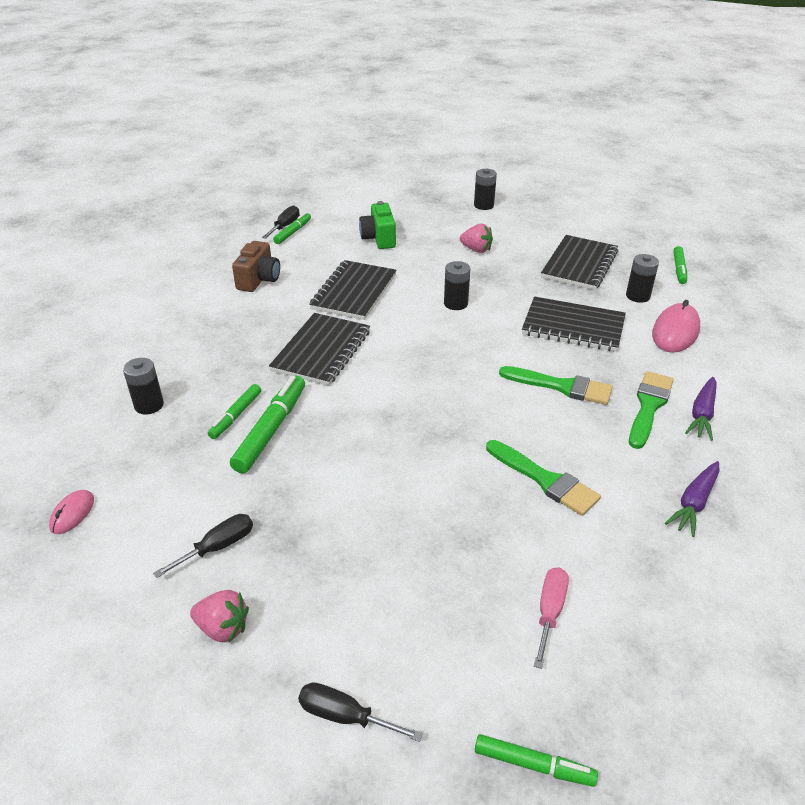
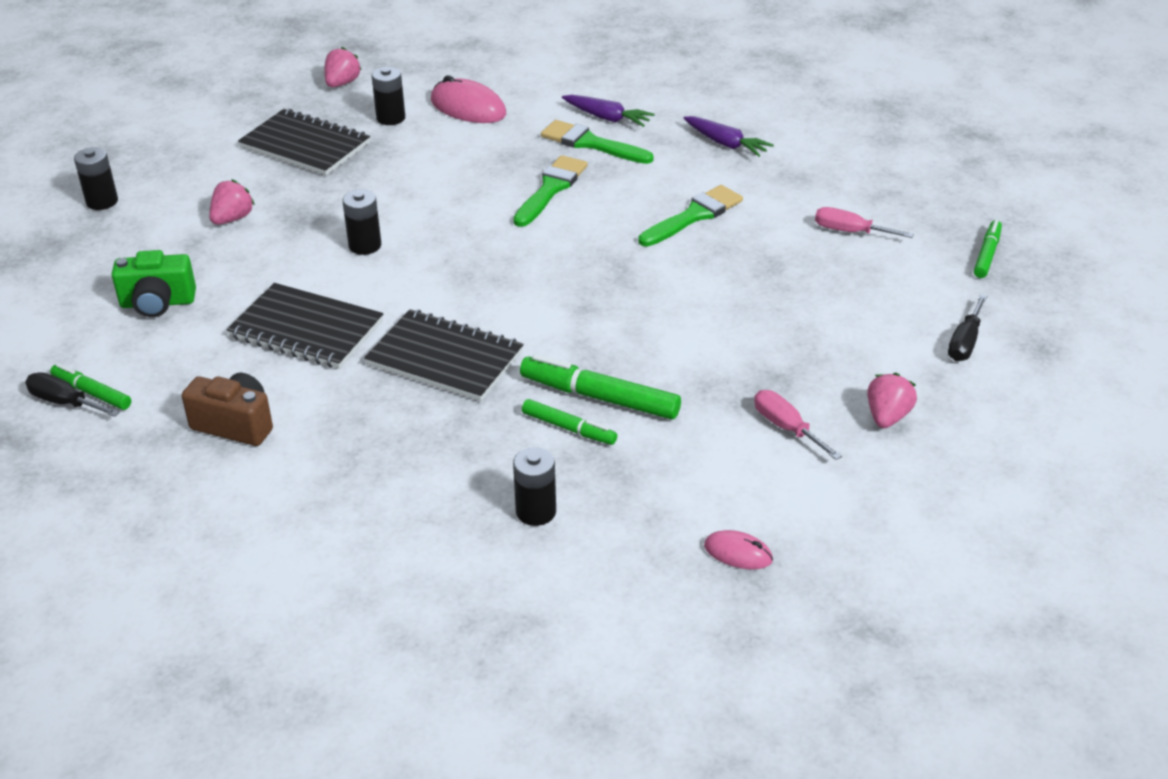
camera: 85 degrees left, 0 degrees up
(218, 547) = (786, 427): black screwdriver -> pink screwdriver
(573, 327) = (441, 168): black notebook -> none
(679, 269) = (342, 83): green marker -> pink strawberry

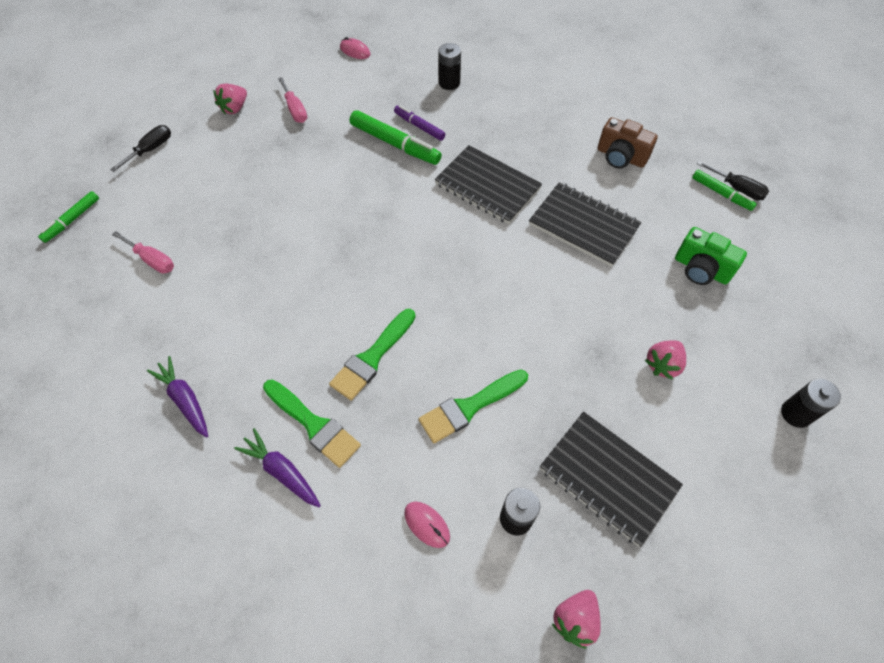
camera: 170 degrees left, 20 degrees up
(157, 303) = (701, 269): green camera -> green camera turned 150 degrees counterclockwise
(365, 245) = (542, 309): black battery -> none
(468, 108) = (427, 524): pink mouse -> pink mouse, size x0.56
(569, 428) = (419, 126): green marker -> purple marker
(693, 216) = (264, 299): green brush -> green brush (469, 407)

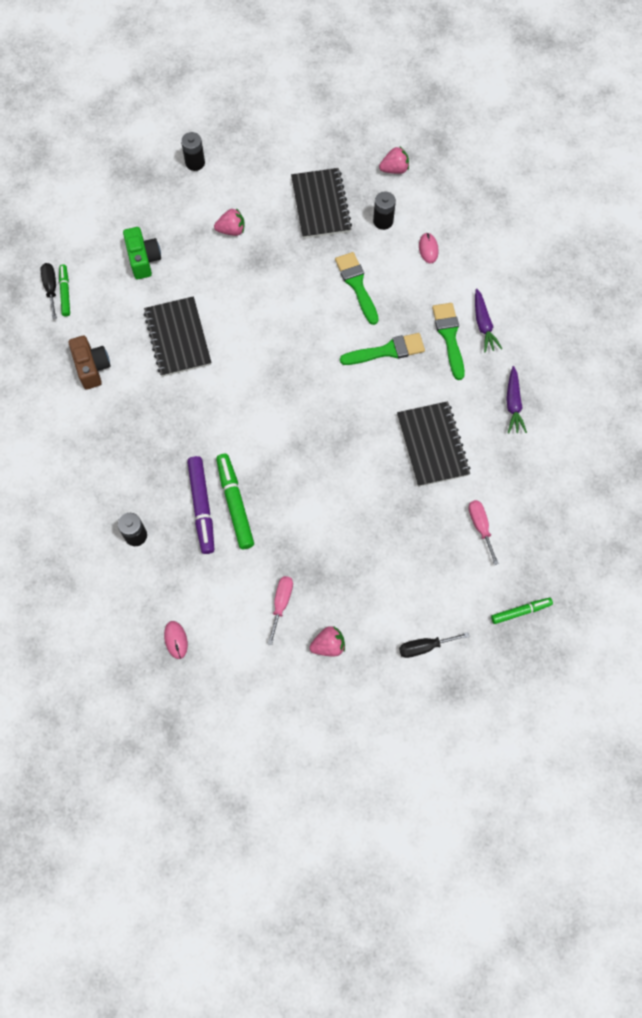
camera: 140 degrees left, 10 degrees up
(419, 126) = (202, 507): purple marker -> purple marker, size x1.65
(469, 407) = (357, 285): green brush -> green brush turned 120 degrees counterclockwise
(487, 186) = (207, 414): black notebook -> black notebook (432, 445)

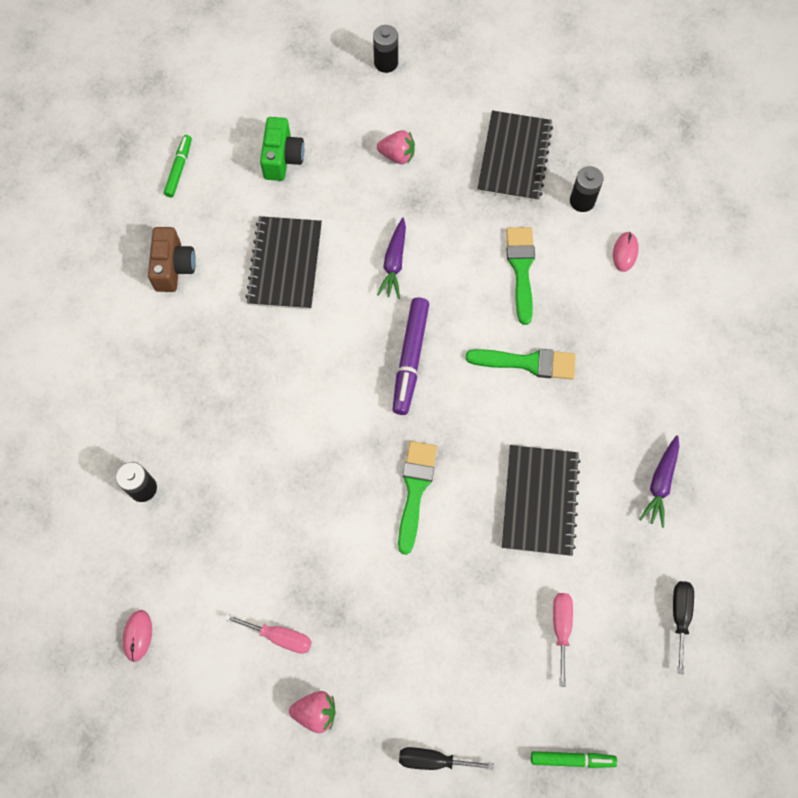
camera: 20 degrees right, 0 degrees up
(51, 288) = (165, 159): black screwdriver -> black screwdriver (680, 616)
(202, 507) = (232, 480): purple marker -> purple marker (410, 359)
(235, 503) = (273, 490): green marker -> none
(281, 603) = (279, 636): pink screwdriver -> pink screwdriver turned 75 degrees clockwise
(394, 169) = (619, 142): pink strawberry -> none
(449, 337) = (611, 371): green brush -> green brush (415, 490)
(483, 324) = (659, 369): purple carrot -> purple carrot (394, 263)

